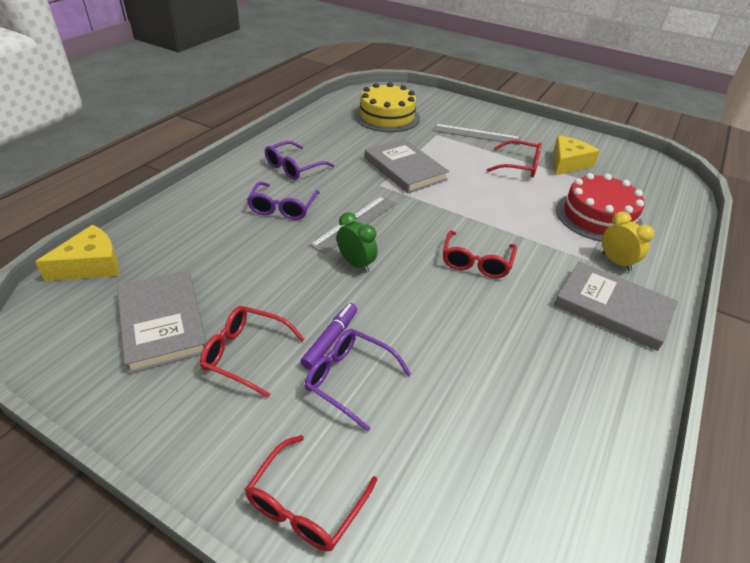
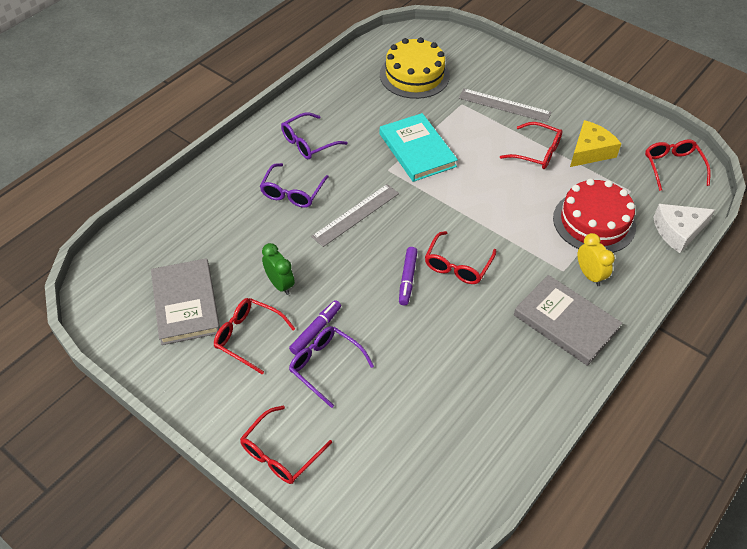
camera: 10 degrees right, 10 degrees up
(91, 265) = (128, 243): yellow cheese -> none
(356, 264) = (349, 259): green clock -> green clock (280, 284)
(405, 169) = (417, 150): grey book -> turquoise book
(426, 278) = (407, 279): none -> purple marker
(647, 171) = (672, 167): none -> red glasses
(681, 220) = (678, 231): none -> white cheese

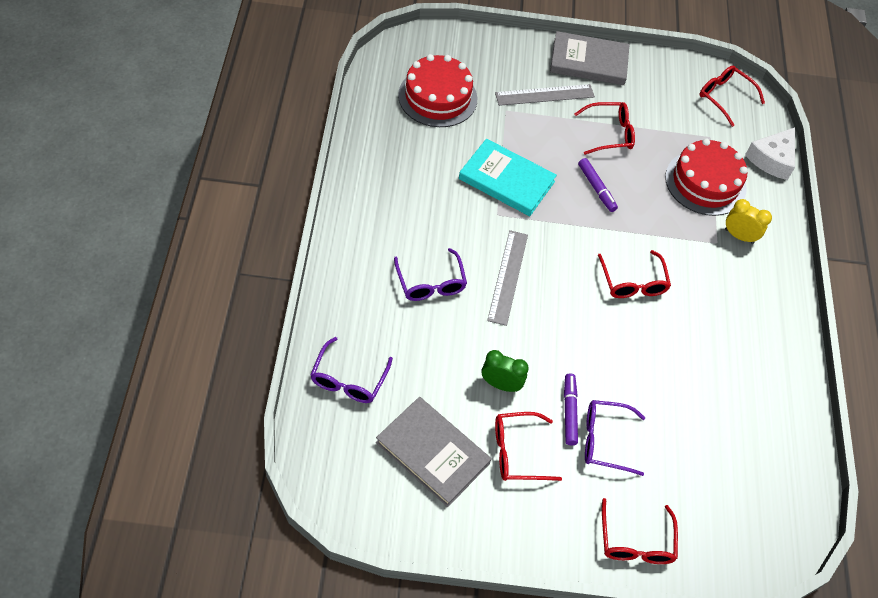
camera: 40 degrees left, 5 degrees up
(308, 143) = (399, 221): purple glasses -> purple glasses (349, 379)
(407, 279) = (603, 318): purple marker -> purple marker (596, 188)
(414, 75) = (437, 97): yellow cake -> red cake
(566, 322) = (754, 290): grey book -> grey book (588, 61)
(590, 151) = (651, 111): yellow cheese -> none

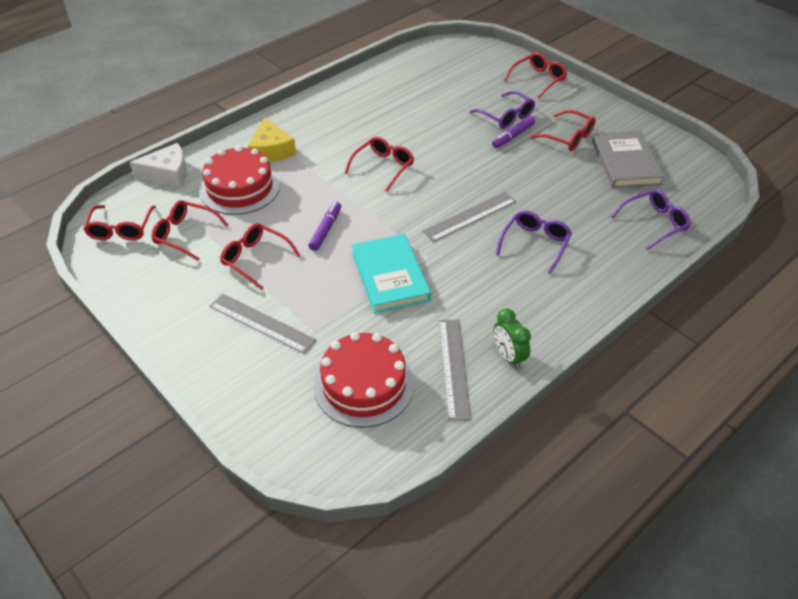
camera: 130 degrees left, 10 degrees down
(394, 141) = (453, 368): none -> grey ruler
(500, 384) = (544, 168): green clock -> green clock (508, 356)
(588, 61) = (177, 327): grey book -> none
(680, 121) = (185, 234): none -> red glasses
(739, 236) = (271, 150): yellow clock -> yellow cheese

